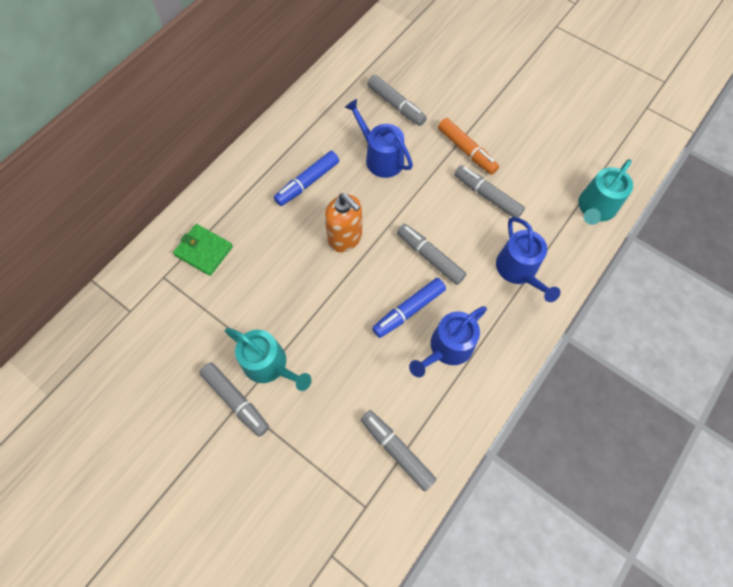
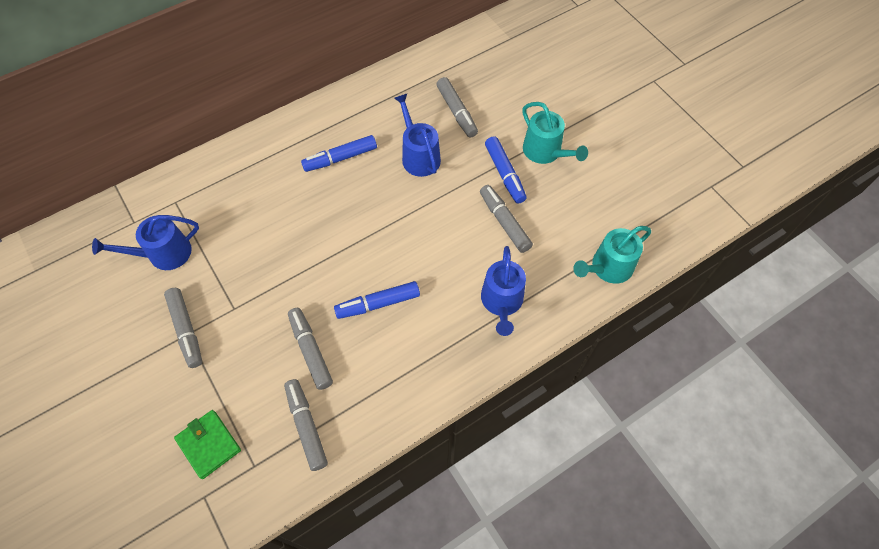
camera: 20 degrees right, 5 degrees down
(204, 251) = (220, 190): green wallet -> green wallet (209, 444)
(269, 365) = (229, 309): turquoise watering can -> turquoise watering can (545, 152)
(345, 238) = (351, 219): orange soap dispenser -> none
(429, 257) = (421, 261): grey marker -> grey marker (310, 350)
(447, 348) = (398, 350): blue watering can -> blue watering can (164, 254)
(466, 151) = (504, 174): orange marker -> blue marker

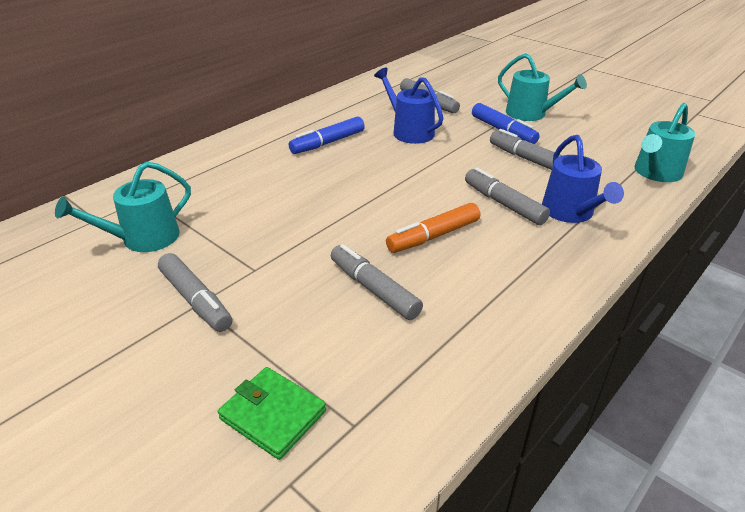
camera: 15 degrees left, 25 degrees down
(164, 254) = (143, 238): blue watering can -> turquoise watering can
(306, 426) = (408, 363): grey marker -> grey marker (503, 204)
(378, 304) = (433, 236): blue marker -> orange marker

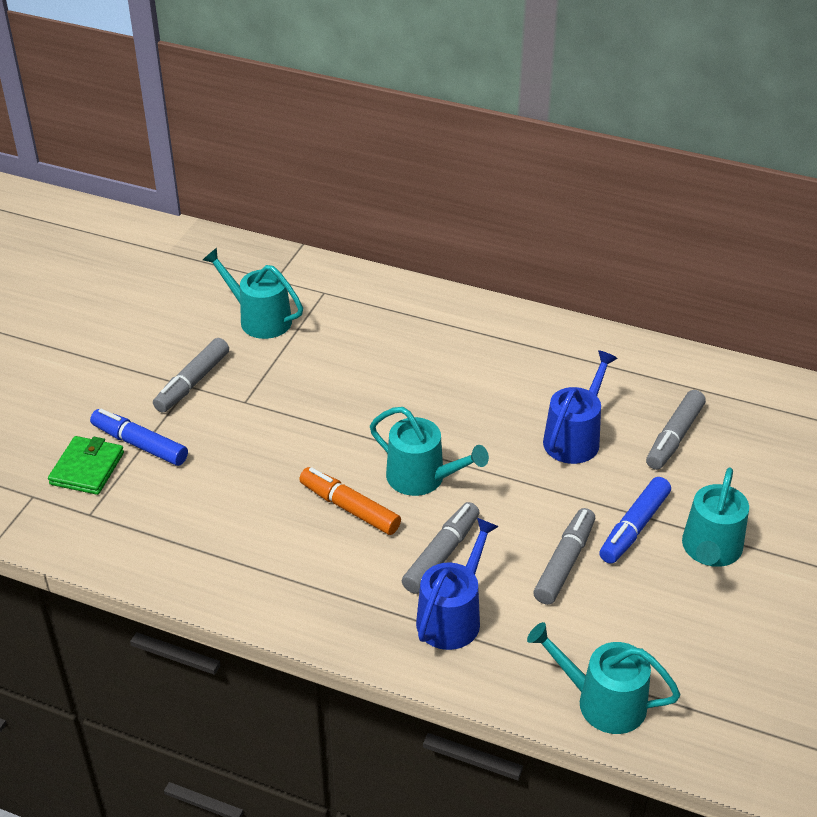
camera: 70 degrees right, 5 degrees up
(327, 143) = (501, 377): blue marker -> blue marker (140, 444)
(374, 289) = (247, 485): grey marker -> none
(416, 195) = (422, 478): none -> turquoise watering can
(570, 212) = (452, 617): blue watering can -> blue watering can turned 150 degrees clockwise

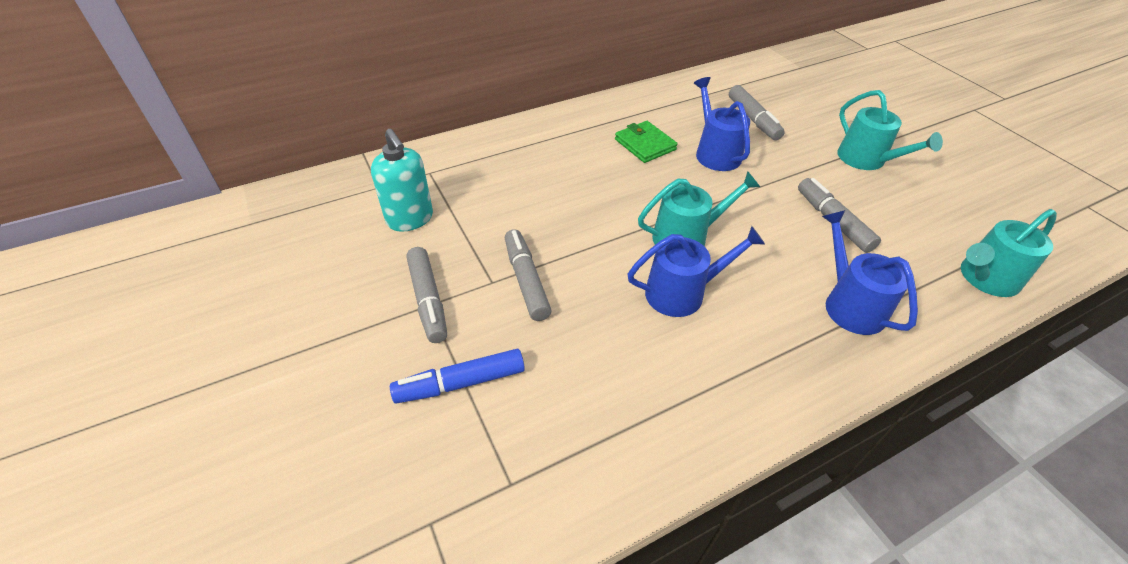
camera: 50 degrees left, 5 degrees up
(87, 468) = (445, 446): green wallet -> green wallet (645, 144)
(260, 319) = (410, 219): turquoise watering can -> turquoise soap dispenser
(349, 508) = (682, 292): orange marker -> blue watering can
(441, 554) = (777, 273): grey marker -> grey marker (526, 280)
(634, 527) = (822, 176): blue marker -> none

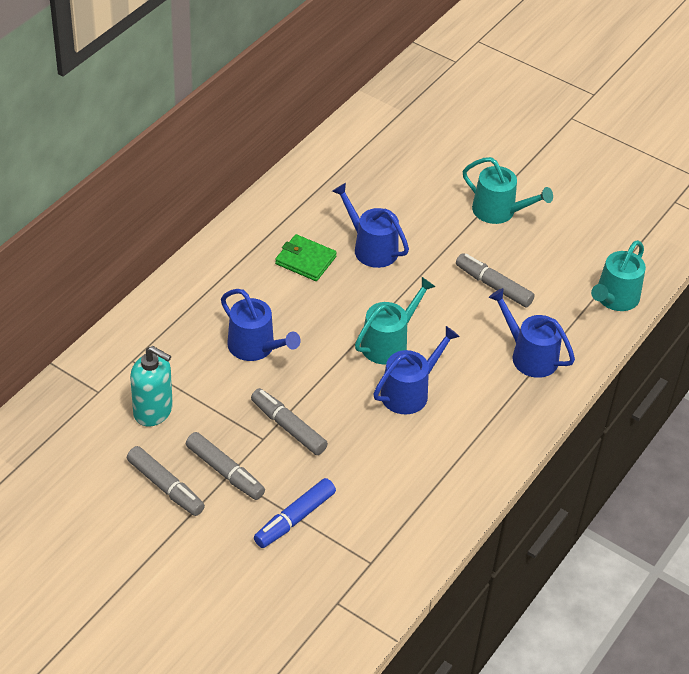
camera: 30 degrees left, 0 degrees up
(547, 197) = (255, 347): none -> blue watering can
(753, 119) = (386, 196): grey marker -> grey marker (165, 487)

